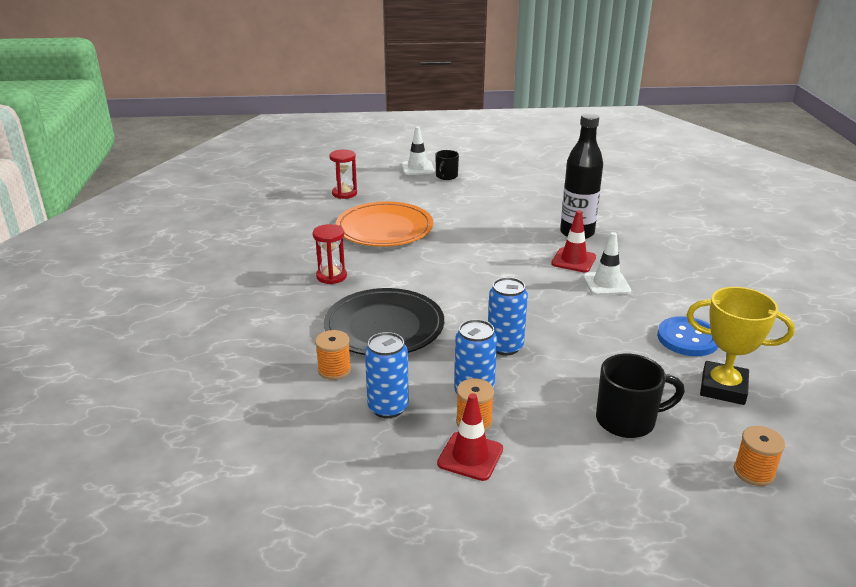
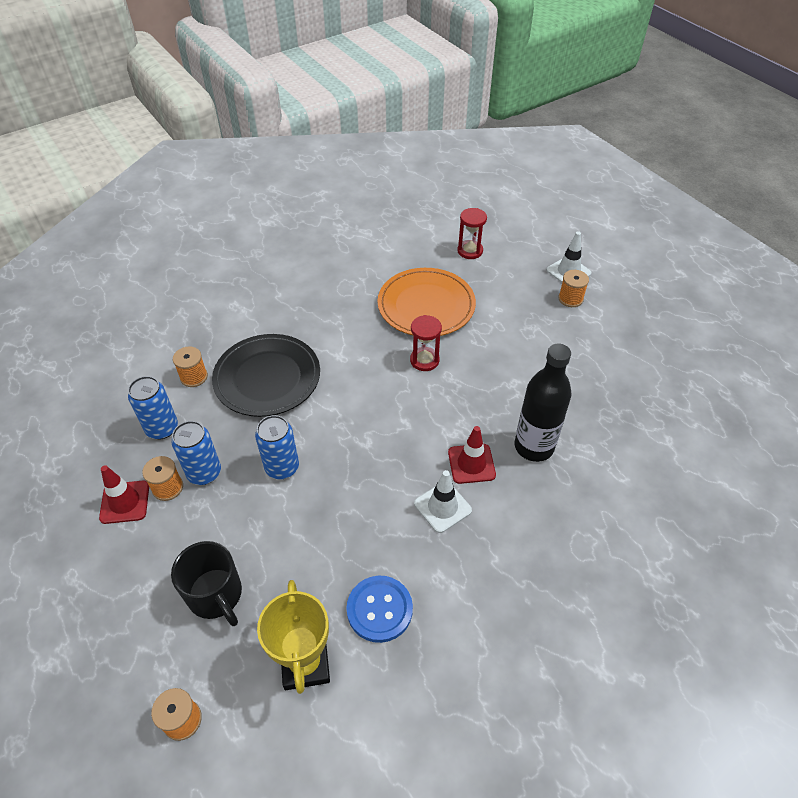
camera: 60 degrees right, 20 degrees up
(331, 276) = (322, 312): red hourglass -> red hourglass (424, 360)
(446, 176) = (570, 299): black mug -> orange spool

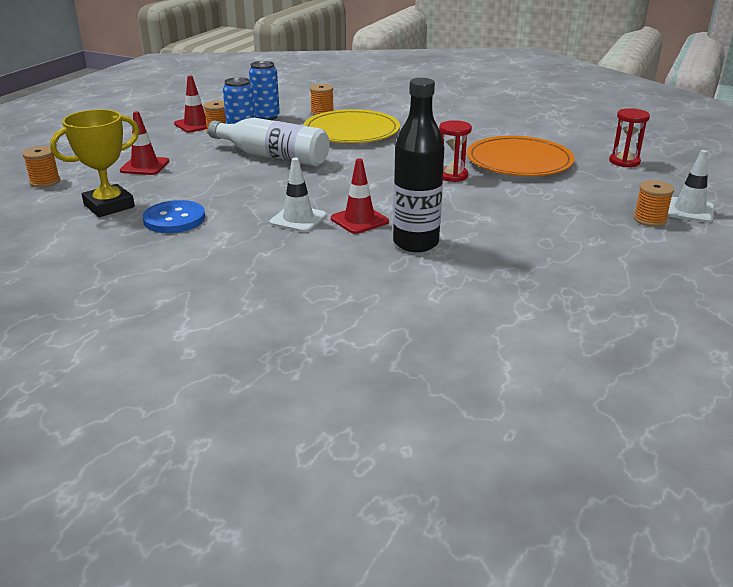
camera: 60 degrees right, 20 degrees down
(216, 595) = (145, 166): black mug -> red traffic cone
(267, 378) = (351, 131): black plate -> yellow plate
(282, 467) = (273, 157): blue can -> white bottle

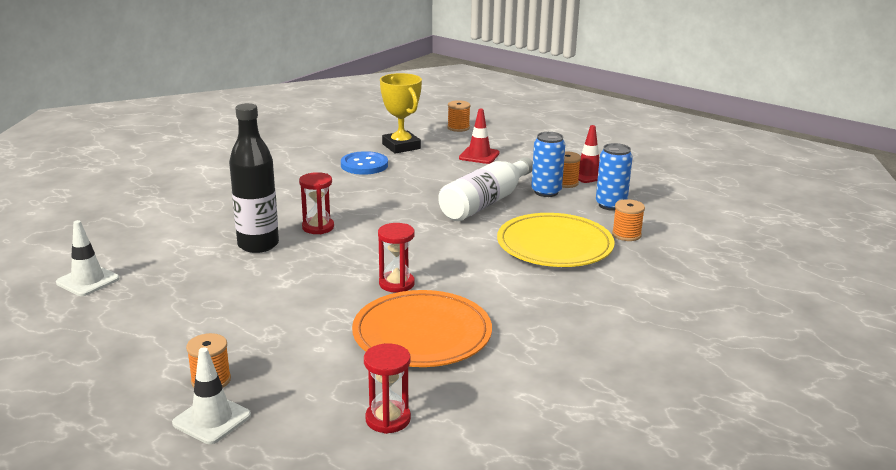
camera: 100 degrees right, 5 degrees down
(298, 219) = (336, 205): white traffic cone -> white traffic cone (88, 281)
(359, 220) = (318, 227): red traffic cone -> red hourglass

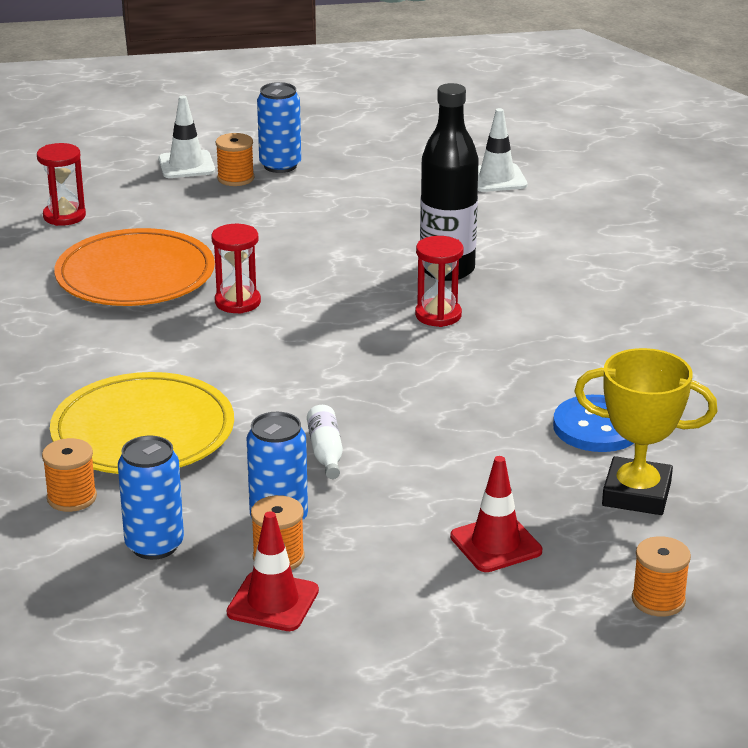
camera: 135 degrees right, 5 degrees up
(160, 373) = (280, 165): none -> blue can
(485, 202) = (326, 452): white bottle -> white bottle, size x0.45

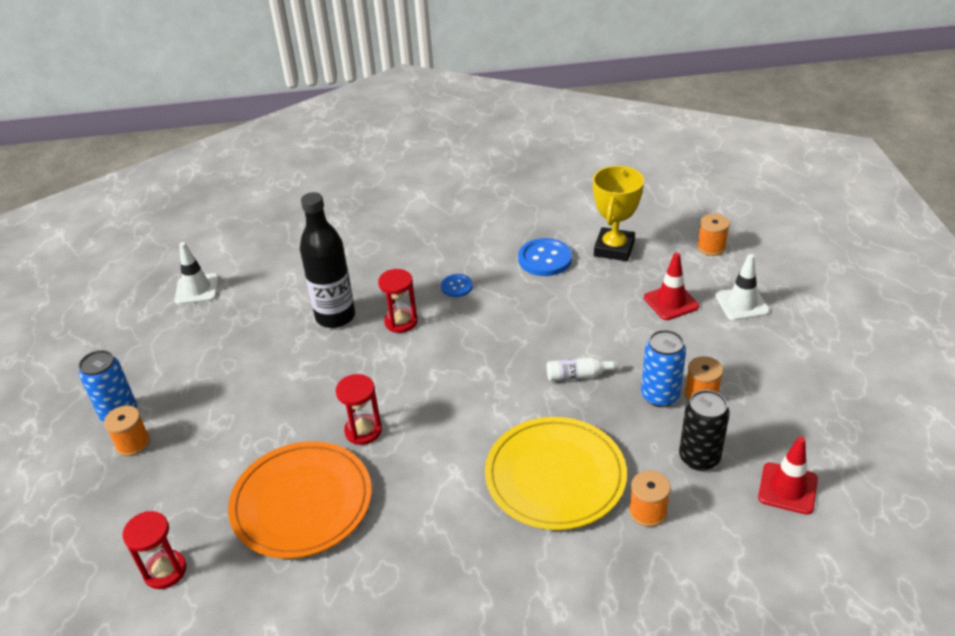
camera: 85 degrees left, 10 degrees up
(154, 545) = (699, 458): blue can -> black can
(186, 165) = (89, 481): white traffic cone -> white traffic cone (742, 304)
(273, 602) = (748, 395): red traffic cone -> red traffic cone (787, 488)
(519, 353) = (456, 286): none -> blue button

